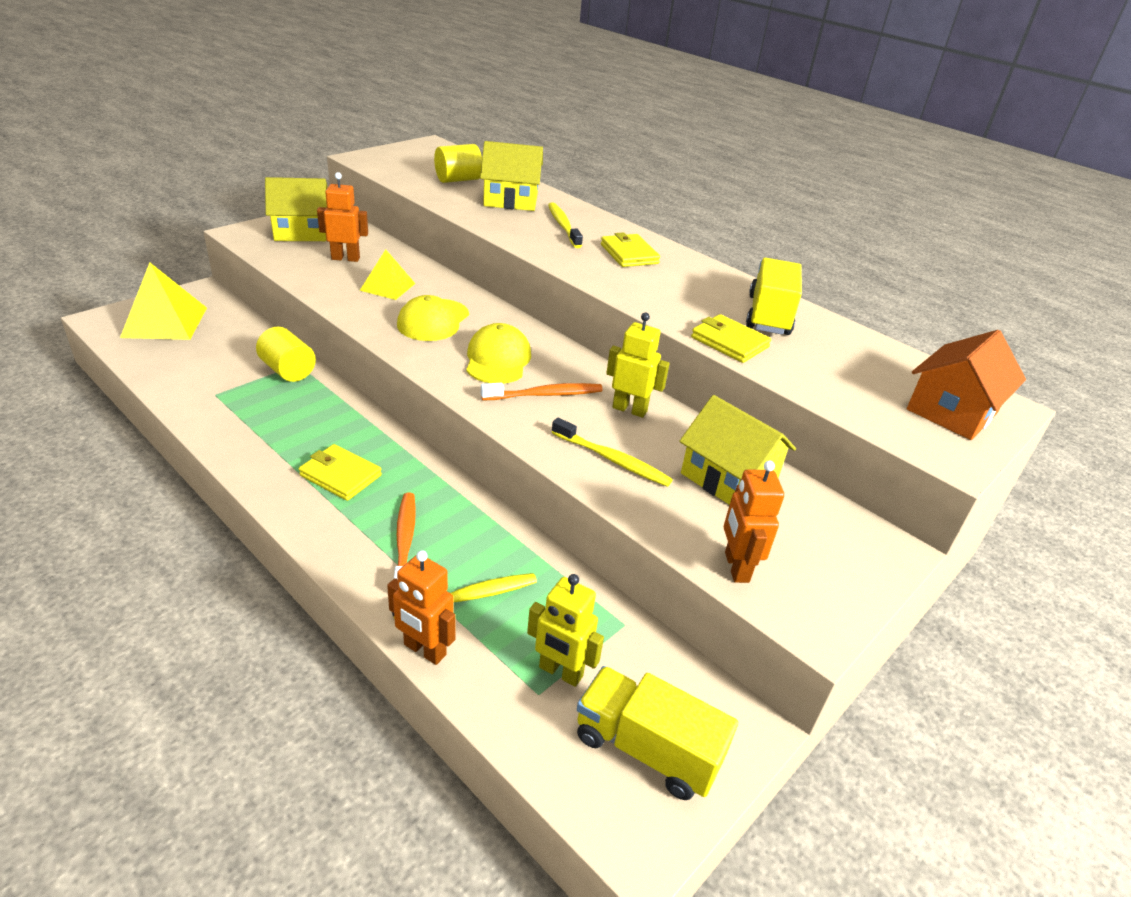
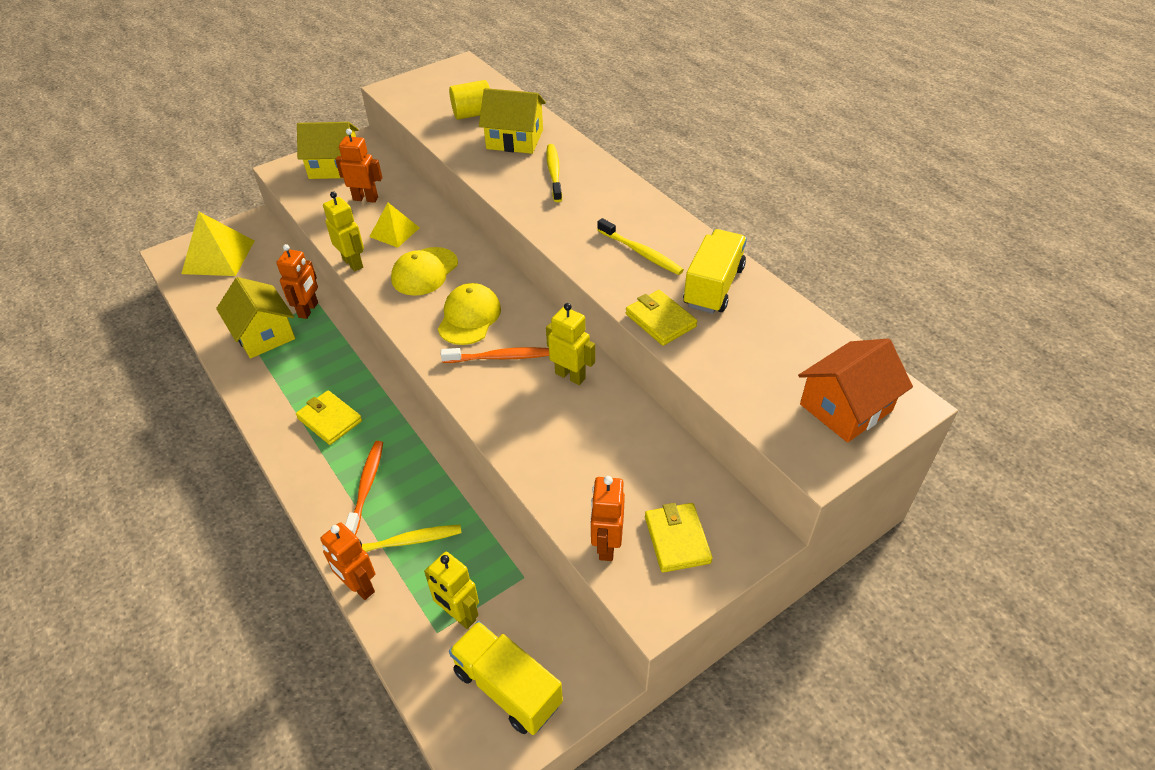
camera: 15 degrees right, 10 degrees up
(288, 370) = (308, 310): yellow cylinder -> orange robot
(347, 313) = (353, 263): none -> yellow robot
(612, 459) = (537, 430): yellow toothbrush -> yellow toothbrush (641, 252)
(629, 254) = (605, 208): yellow wallet -> yellow wallet (677, 539)
(728, 478) = (634, 453): yellow house -> yellow house (264, 334)

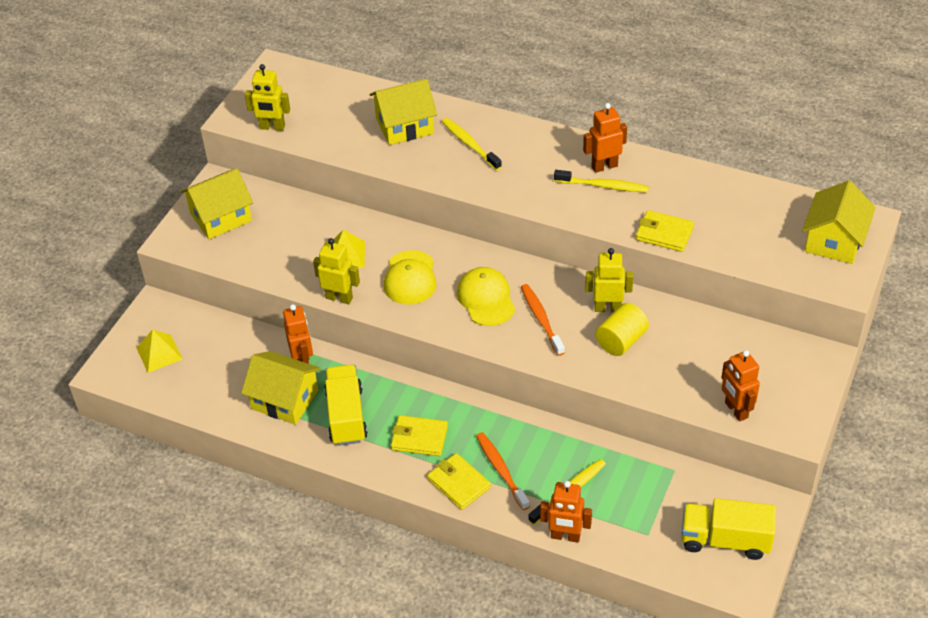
camera: 30 degrees left, 0 degrees up
(218, 257) = (159, 353): yellow pyramid -> yellow pyramid, size x0.61
(365, 198) = (286, 235): orange robot -> orange robot (604, 166)
(459, 615) = (653, 516): yellow robot -> yellow robot (272, 127)
(473, 114) = (341, 115): yellow cylinder -> yellow cylinder (621, 341)
(499, 357) = (541, 319): orange toothbrush -> orange toothbrush turned 75 degrees counterclockwise
(677, 539) = (777, 384): yellow wallet -> yellow wallet (459, 483)
(713, 287) = (679, 191): yellow truck -> yellow truck (346, 416)
(846, 407) = (834, 240): orange house -> yellow house

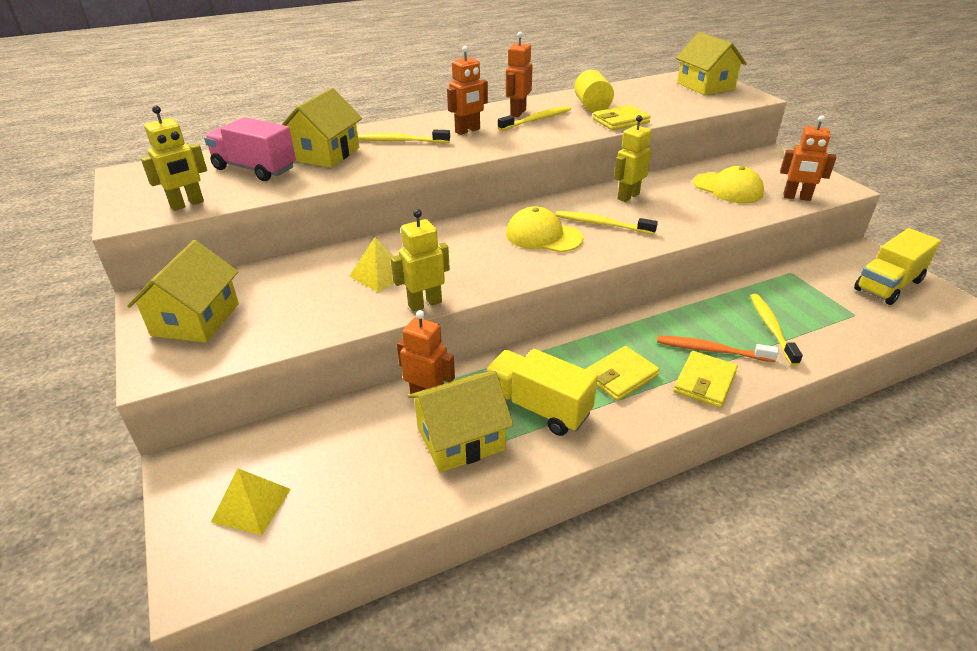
camera: 50 degrees left, 10 degrees down
(345, 114) = (255, 169): none -> pink truck
(410, 278) = (462, 257): yellow cap -> yellow cap (728, 188)
(459, 483) = (704, 382): yellow wallet -> yellow wallet turned 60 degrees counterclockwise
(541, 319) = (602, 224): orange toothbrush -> yellow toothbrush
(565, 536) = (826, 355): orange robot -> orange robot (467, 131)
(621, 341) = (670, 206): yellow cylinder -> yellow cylinder (592, 106)

